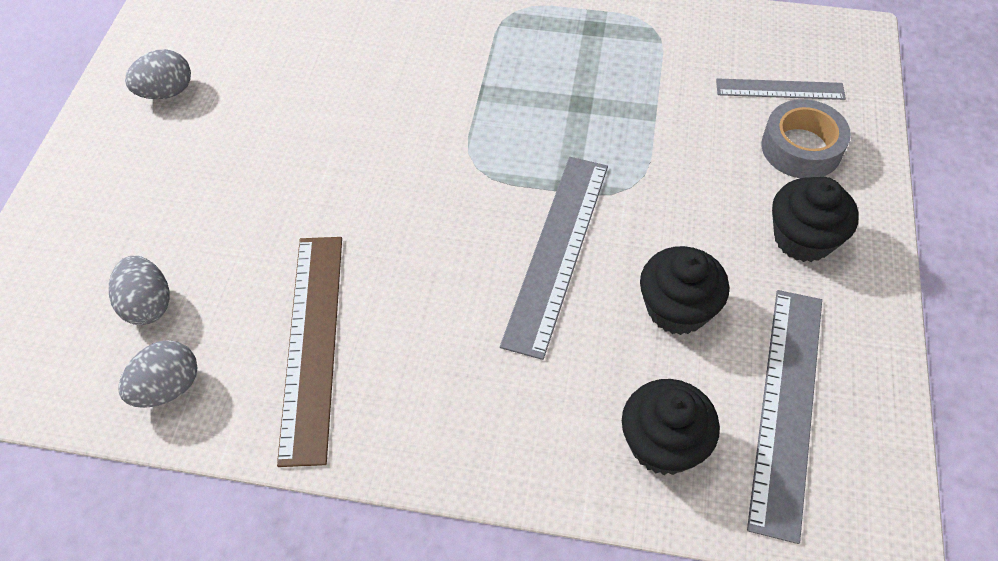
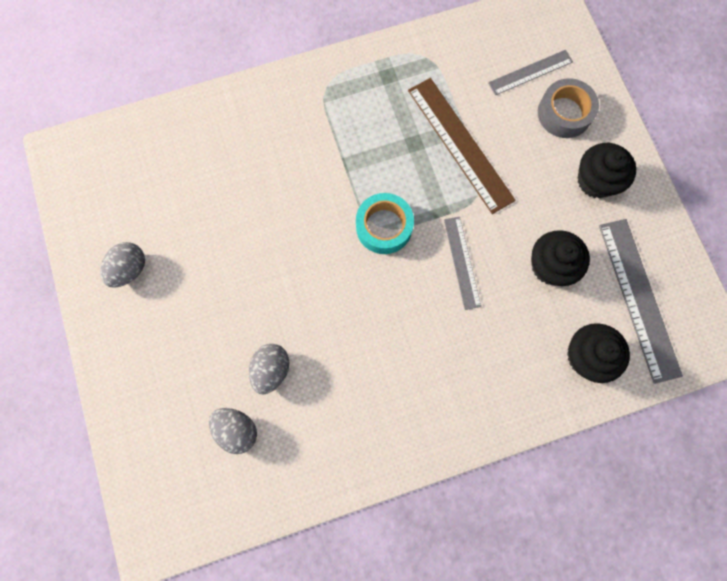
camera: 30 degrees left, 20 degrees up
(168, 388) = (290, 475): grey egg -> grey egg (271, 370)
(312, 344) = (356, 401): brown ruler -> brown ruler (460, 144)
(483, 172) = (384, 227): none -> turquoise tape
(557, 252) = (462, 262): grey ruler -> grey ruler, size x0.58

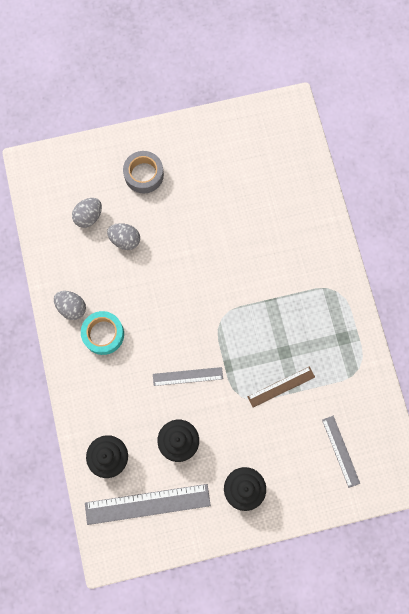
camera: 95 degrees right, 0 degrees up
(129, 269) = (203, 152): grey egg -> grey egg (72, 307)
(384, 227) = (219, 323): turquoise tape -> turquoise tape (103, 334)
(460, 144) = (281, 386): brown ruler -> brown ruler, size x0.58
(564, 113) = (303, 473): grey tape -> grey tape (144, 175)

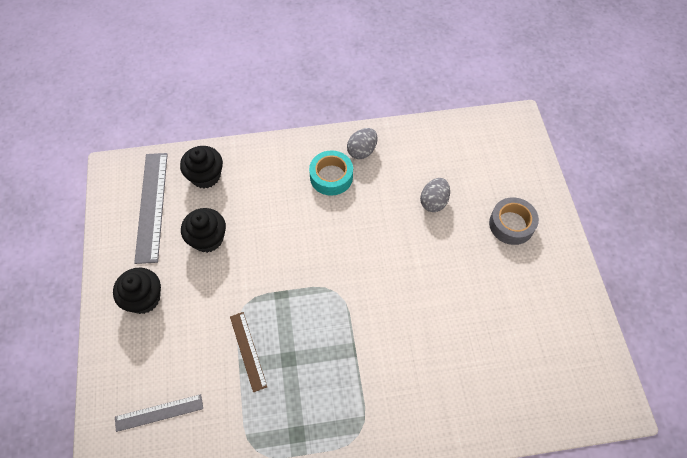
camera: 95 degrees right, 15 degrees down
(89, 216) = (461, 170): grey egg -> none
(187, 376) = (275, 252): grey ruler -> none

